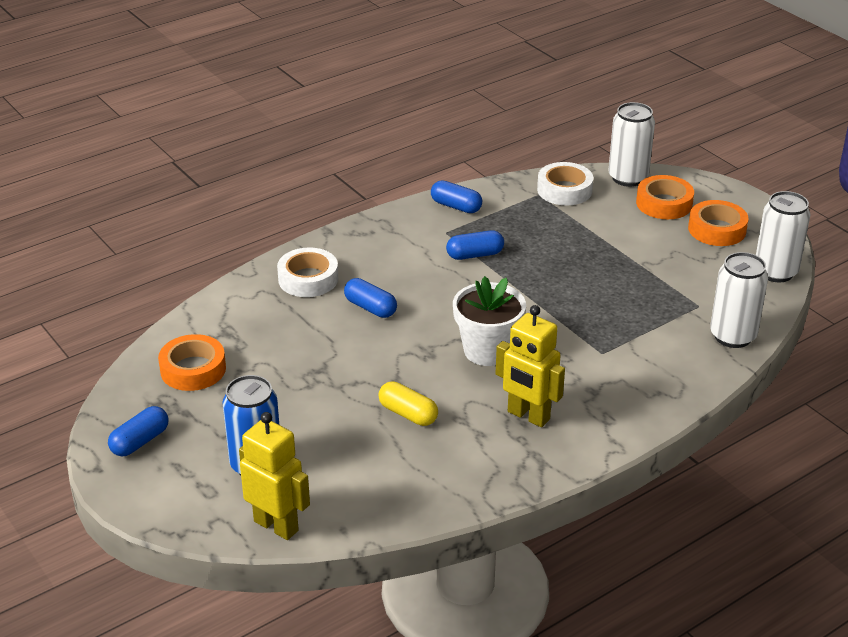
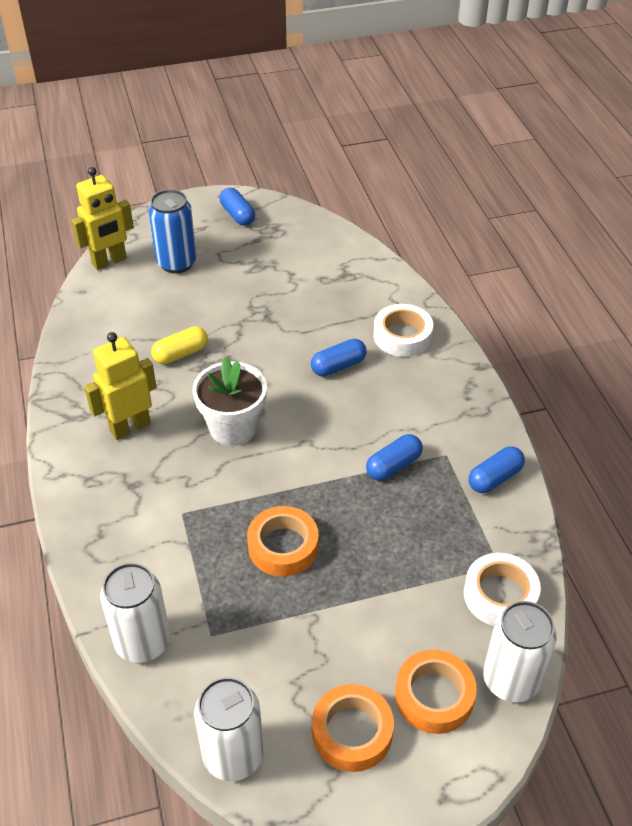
camera: 110 degrees right, 10 degrees up
(193, 369) = (306, 250): orange tape -> orange tape (283, 546)
(475, 255) = (393, 466): blue capsule -> blue capsule turned 45 degrees clockwise

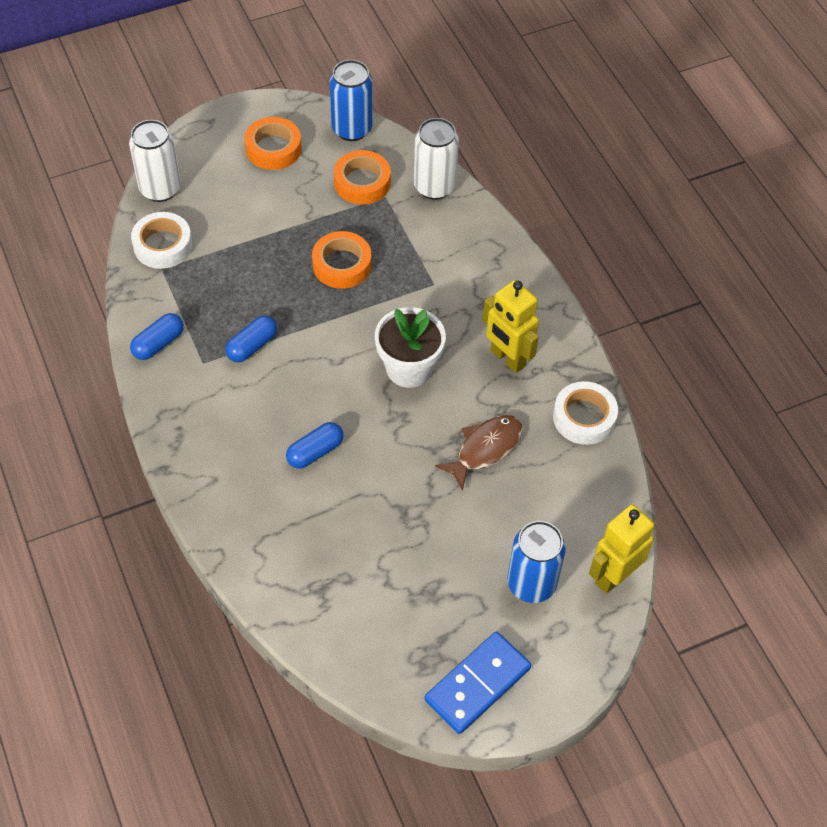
camera: 170 degrees right, 10 degrees up
(130, 427) = (507, 358): yellow robot -> yellow robot turned 90 degrees clockwise
(180, 354) = (485, 449): yellow capsule -> brown fish
(233, 755) = (352, 129): white can -> blue can
(238, 215) = (478, 684): blue capsule -> blue domino
(402, 336) = (248, 500): white tape -> white tape (584, 417)
(434, 696) = (216, 174): orange tape -> orange tape (362, 182)

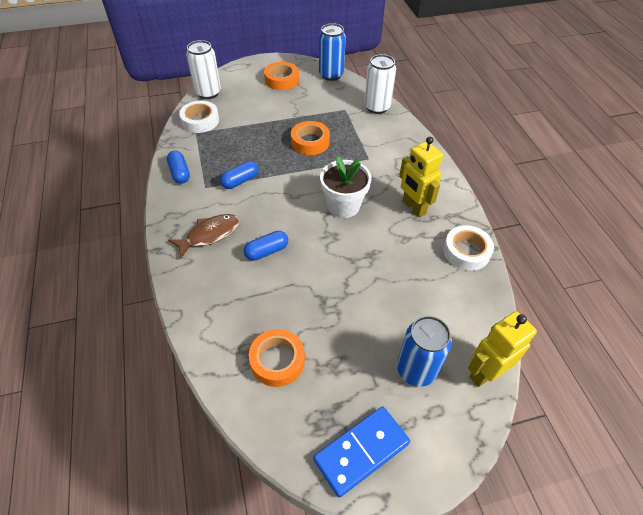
camera: 10 degrees right, 5 degrees down
(158, 343) = (179, 173): blue capsule -> blue capsule turned 75 degrees counterclockwise
(362, 182) = (332, 101): orange tape -> orange tape (277, 360)
(485, 449) = (390, 264): brown fish -> brown fish (209, 235)

